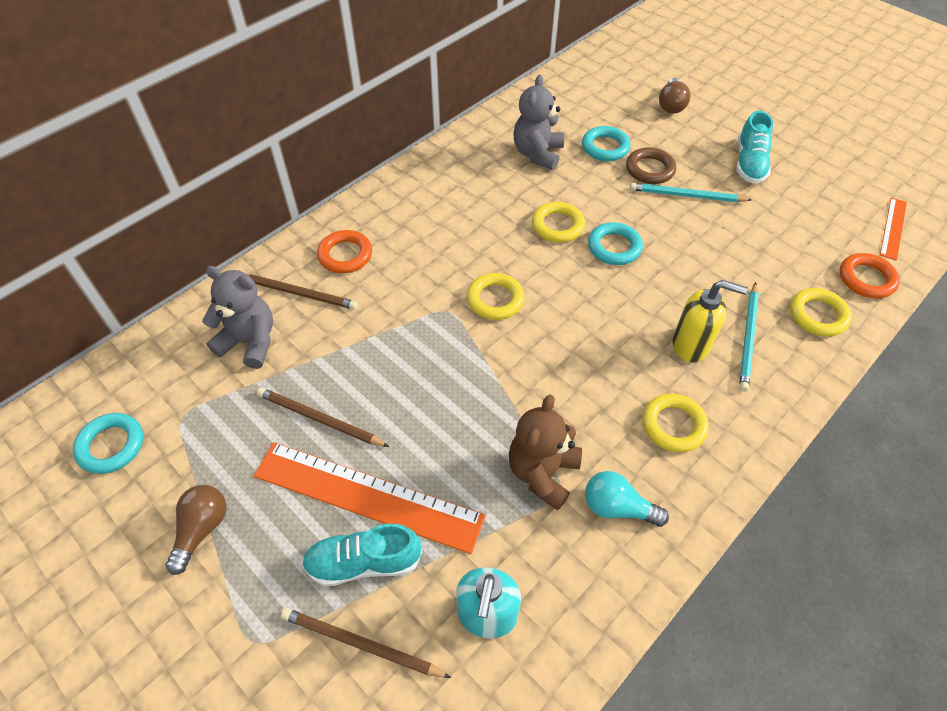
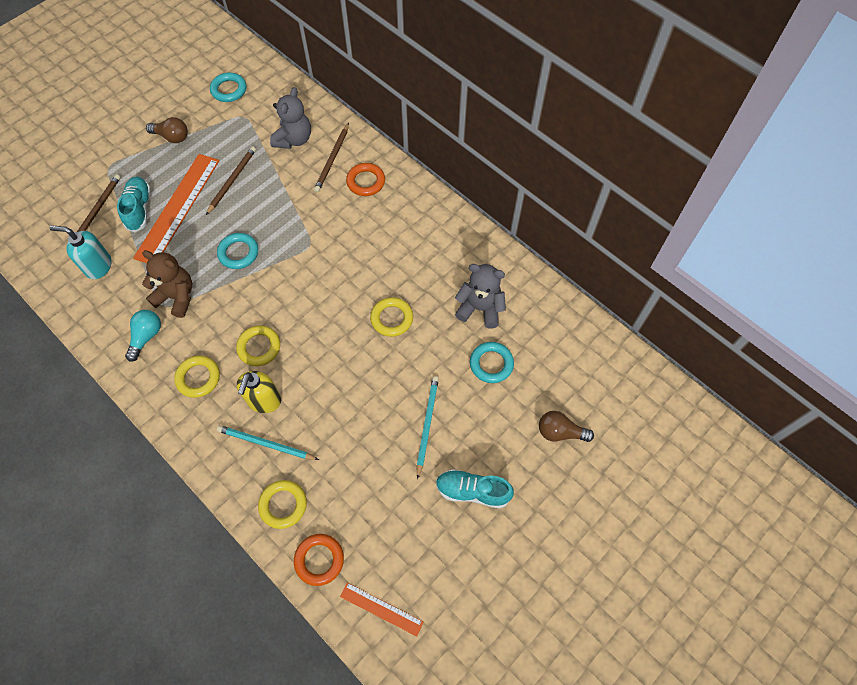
camera: 90 degrees right, 10 degrees up
(495, 299) = (318, 273): yellow ring -> yellow ring (259, 347)
(614, 247) = (366, 358): turquoise ring -> turquoise ring (238, 253)
(650, 169) = (461, 398): brown ring -> none

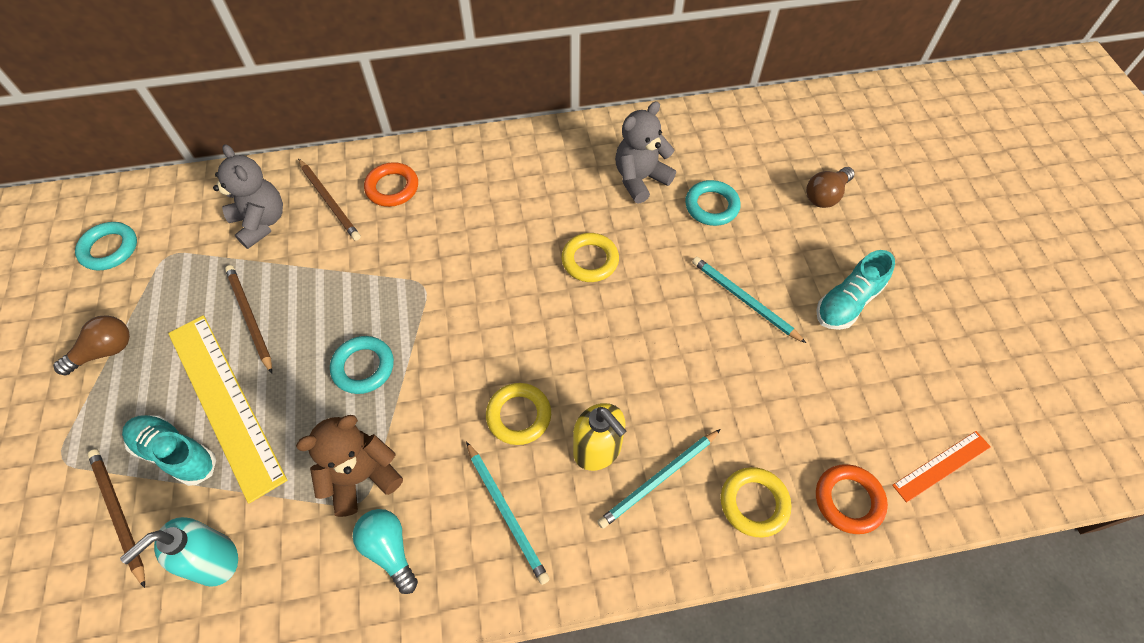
camera: 55 degrees left, 5 degrees down
(178, 208) = (225, 403): orange ruler -> yellow ruler
(198, 378) = (506, 513): yellow ring -> turquoise pencil

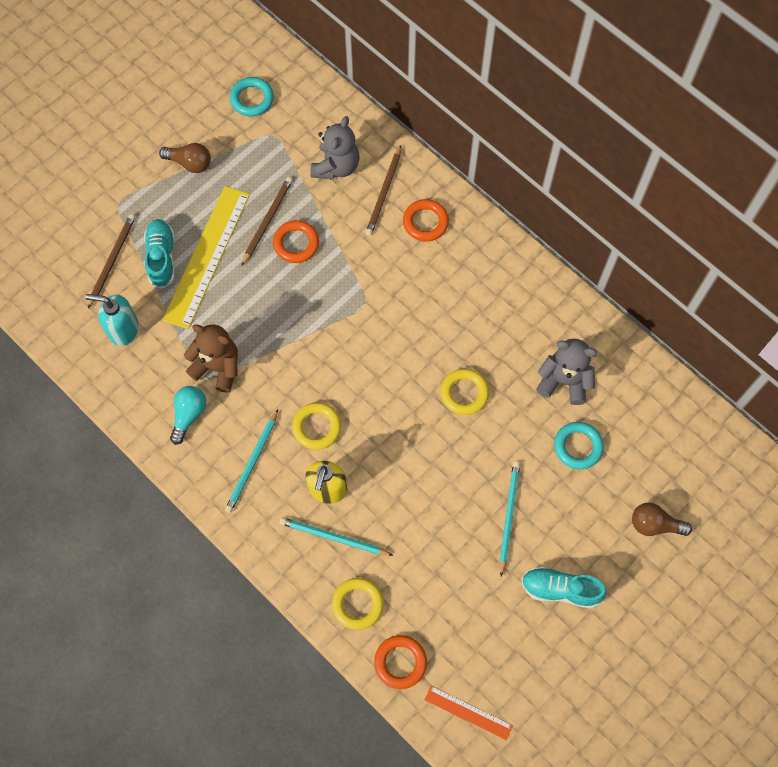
camera: 55 degrees right, 10 degrees up
(301, 307) = (296, 243): none -> orange ring
(363, 367) = (283, 313): turquoise ring -> none

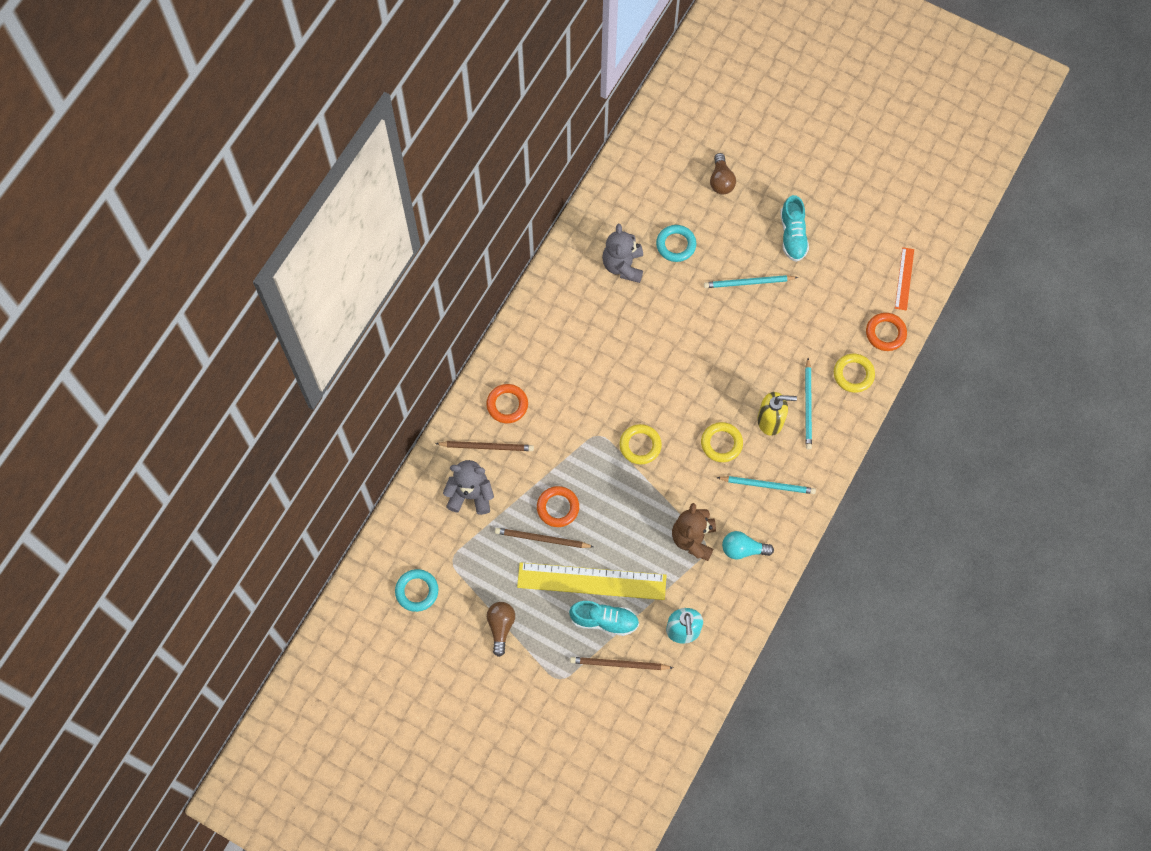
camera: 105 degrees left, 0 degrees up
(162, 257) = (604, 620): turquoise shoe -> turquoise shoe turned 150 degrees counterclockwise
(464, 393) = (656, 337): yellow ring -> yellow ring (640, 445)

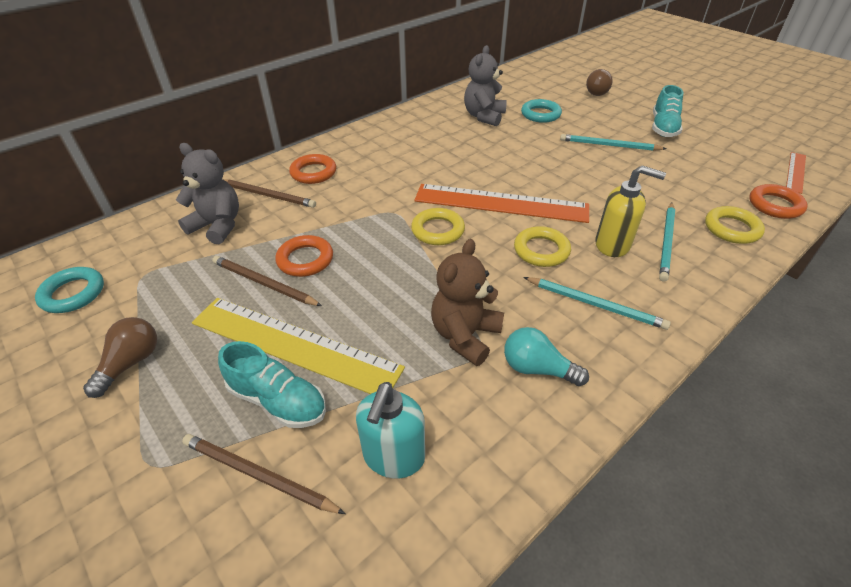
camera: 20 degrees right, 25 degrees down
(677, 397) = (501, 203): none -> orange ruler

